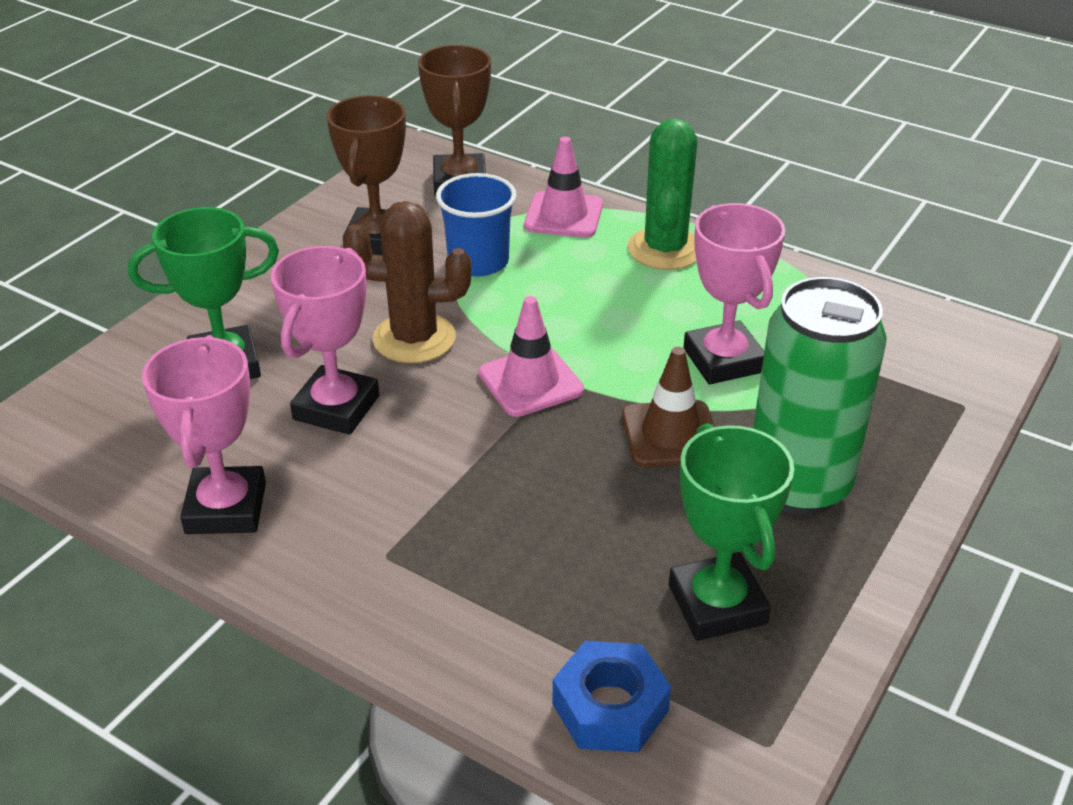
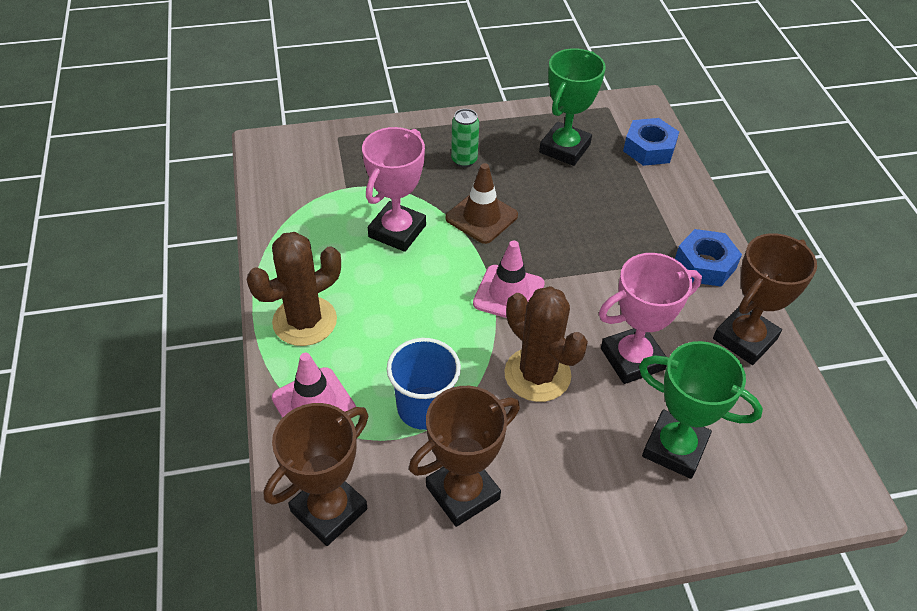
camera: 135 degrees left, 10 degrees up
(226, 508) = (744, 339): pink trophy -> brown trophy
(349, 568) = (705, 264): none -> blue nut
(665, 249) = (305, 321): green cactus -> brown cactus
(798, 485) = (464, 160): green can -> green can, size x0.44

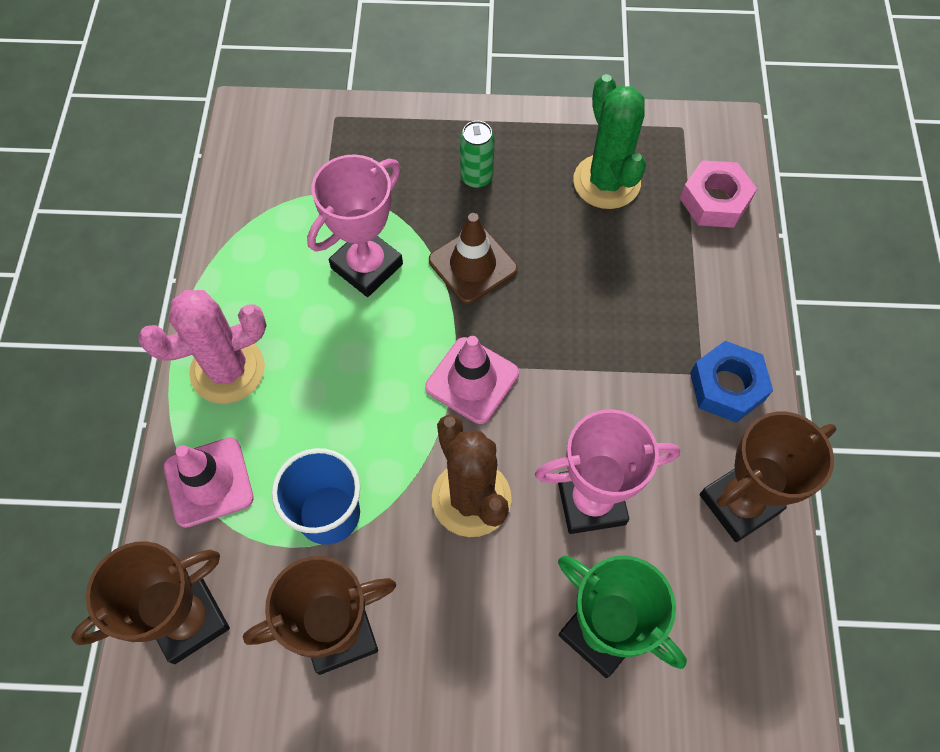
camera: 15 degrees right, 15 degrees up
(305, 321) = (227, 370): brown cactus -> pink cactus
(564, 148) = (606, 182): green trophy -> green cactus
(649, 148) = (714, 201): blue nut -> pink nut

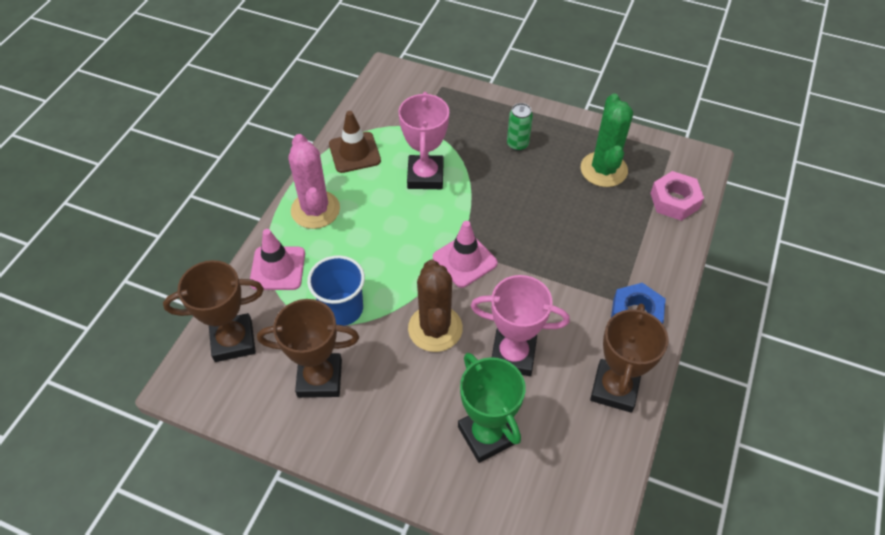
camera: 20 degrees right, 10 degrees down
(227, 370) = (315, 210): pink cactus -> pink cactus turned 75 degrees clockwise
(367, 266) = (425, 176): pink trophy -> pink trophy turned 60 degrees counterclockwise
(472, 265) = (493, 194): brown traffic cone -> brown traffic cone (354, 152)
(739, 503) = (614, 388): brown trophy -> brown trophy turned 60 degrees counterclockwise

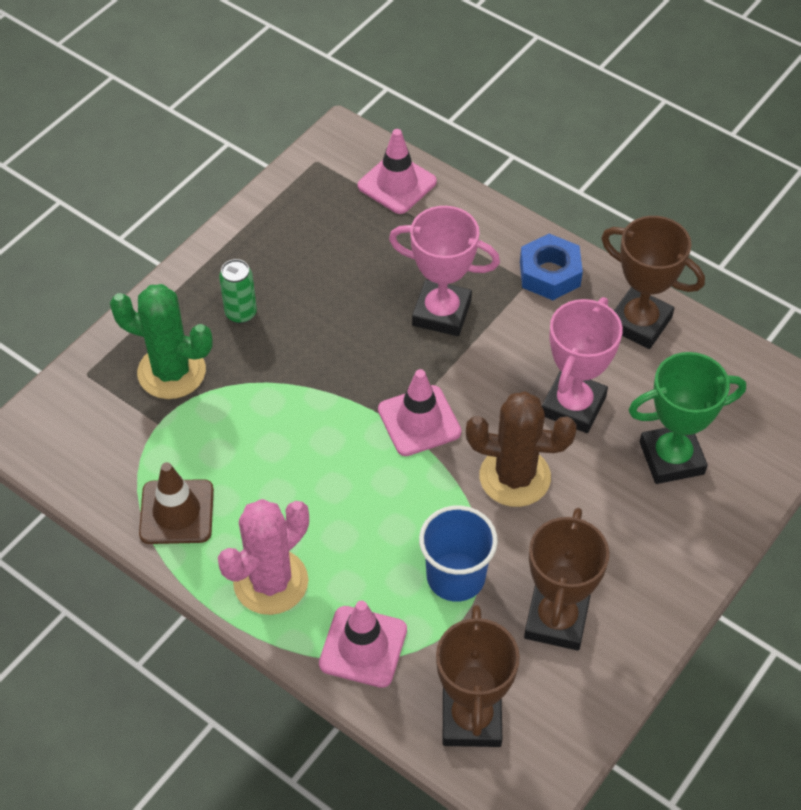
camera: 75 degrees left, 0 degrees up
(315, 210) = (271, 582): pink cactus -> pink cactus turned 45 degrees counterclockwise
(425, 176) = (257, 433): pink trophy -> pink trophy (441, 313)
(603, 169) = (321, 235): green cactus -> green cactus (171, 372)
(674, 201) = (397, 184): pink nut -> pink traffic cone

